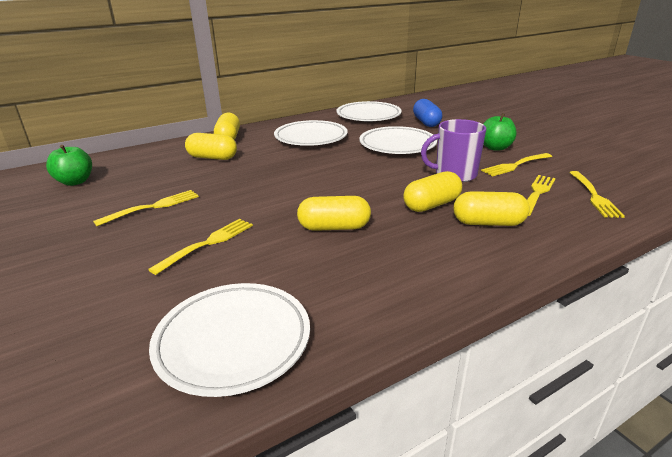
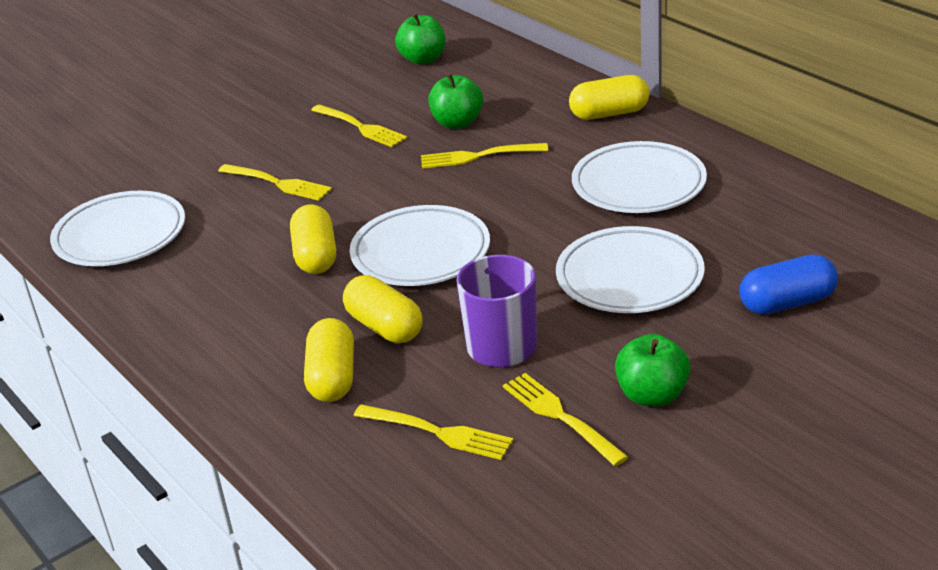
camera: 85 degrees right, 5 degrees up
(190, 175) = (457, 123): none -> green apple
(212, 158) = (522, 122): yellow capsule -> none
(368, 116) = (802, 227): white plate -> white plate (421, 253)
(594, 195) = (436, 498): yellow fork -> yellow fork (478, 156)

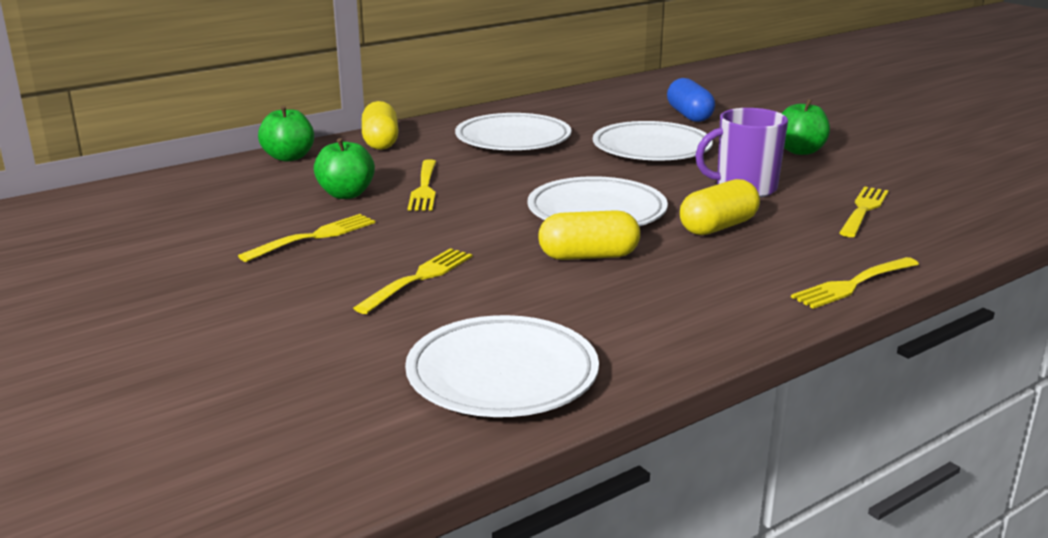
camera: 90 degrees left, 10 degrees down
(332, 377) = (799, 247): yellow capsule -> none
(423, 59) = (171, 206): green apple -> green apple (289, 157)
(560, 416) = (831, 175): yellow fork -> yellow fork (853, 284)

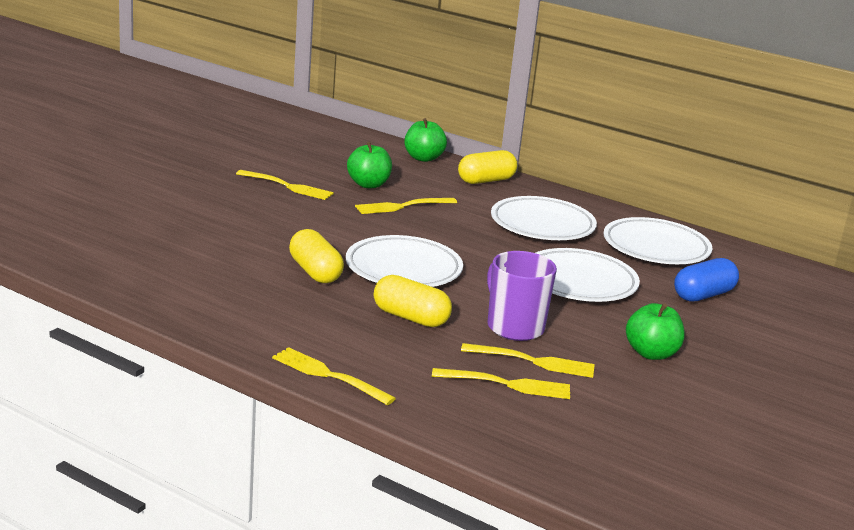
camera: 65 degrees right, 0 degrees up
(418, 279) = (243, 223): yellow fork -> yellow fork (533, 361)
(502, 376) = (122, 260): white plate -> white plate (656, 248)

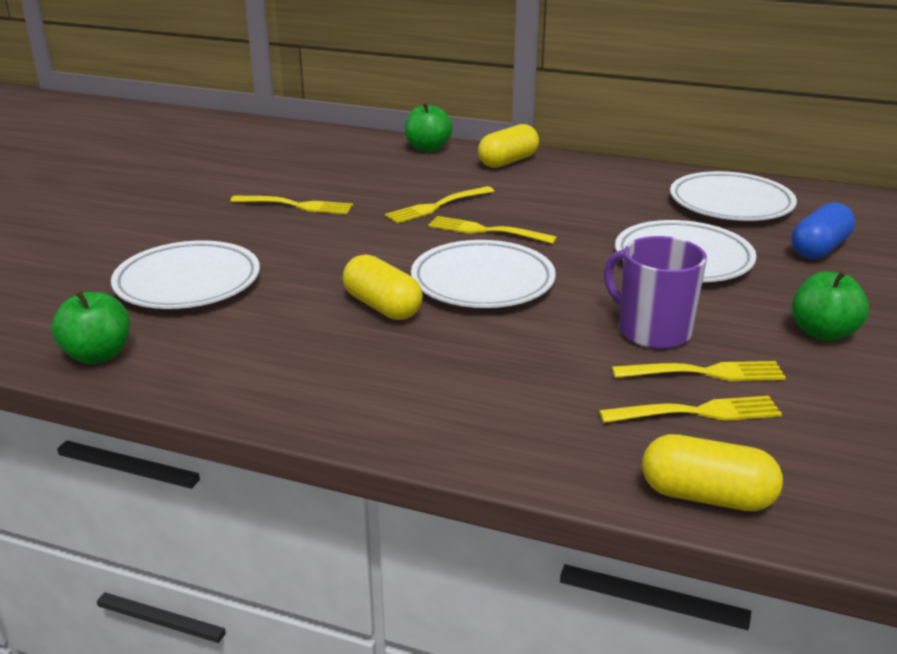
camera: 10 degrees left, 5 degrees up
(328, 375) = (476, 451): yellow fork -> yellow fork (486, 231)
(368, 184) = (386, 188): green apple -> green apple (98, 355)
(410, 317) = (528, 344): yellow capsule -> yellow capsule (707, 496)
(542, 225) = (598, 200): white plate -> white plate (188, 283)

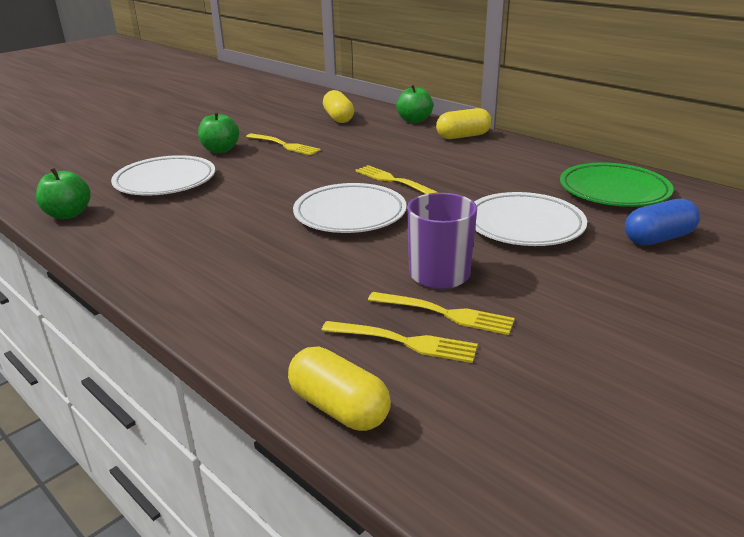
camera: 25 degrees right, 0 degrees up
(382, 307) = (264, 218): yellow capsule -> yellow capsule (338, 118)
(437, 206) = (377, 159): yellow fork -> none
(730, 204) = (613, 191): white plate -> green plate
(823, 333) = (586, 305): green apple -> green apple (220, 150)

